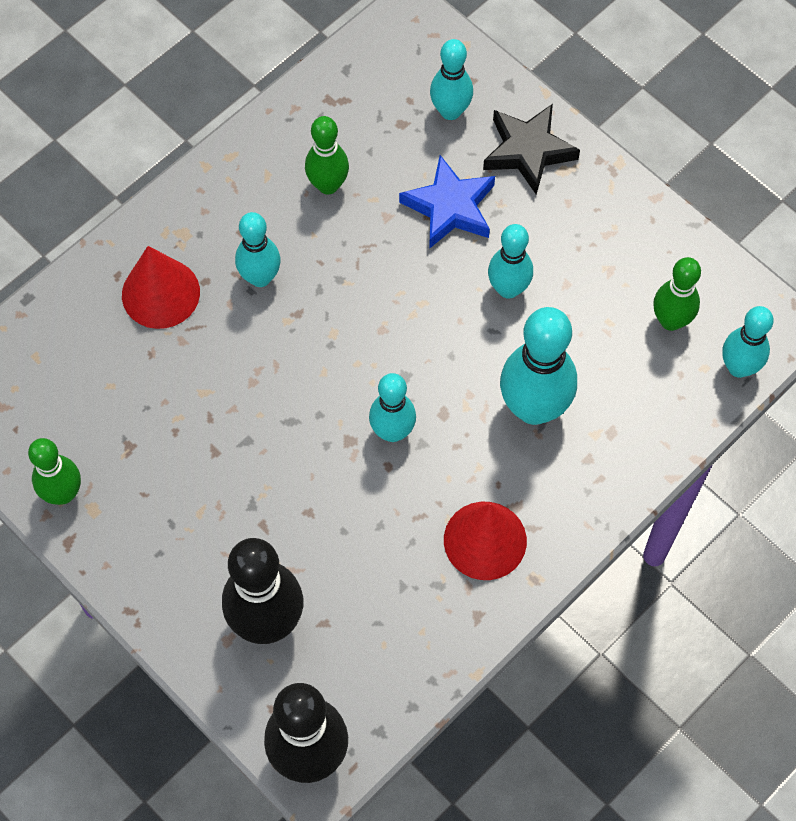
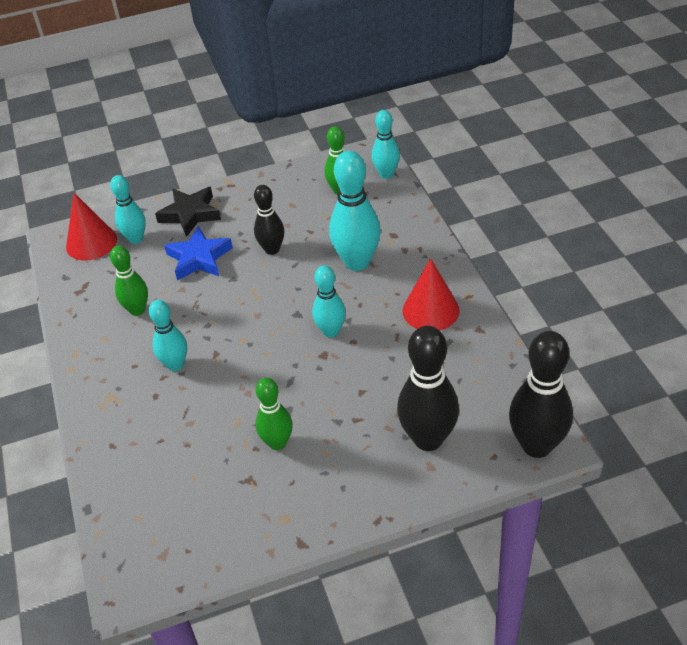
camera: 60 degrees left, 20 degrees down
(63, 493) = (260, 534): green bowling pin -> green bowling pin (277, 443)
(160, 293) = (145, 424): red cone -> red cone (91, 242)
(508, 288) = (272, 249): turquoise bowling pin -> black bowling pin

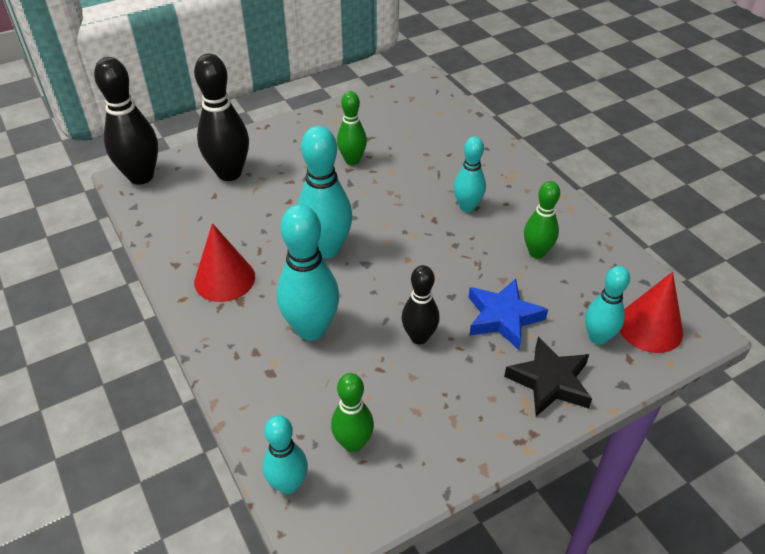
camera: 165 degrees right, 0 degrees up
(331, 331) = (326, 249): turquoise bowling pin -> turquoise bowling pin, size x1.63

